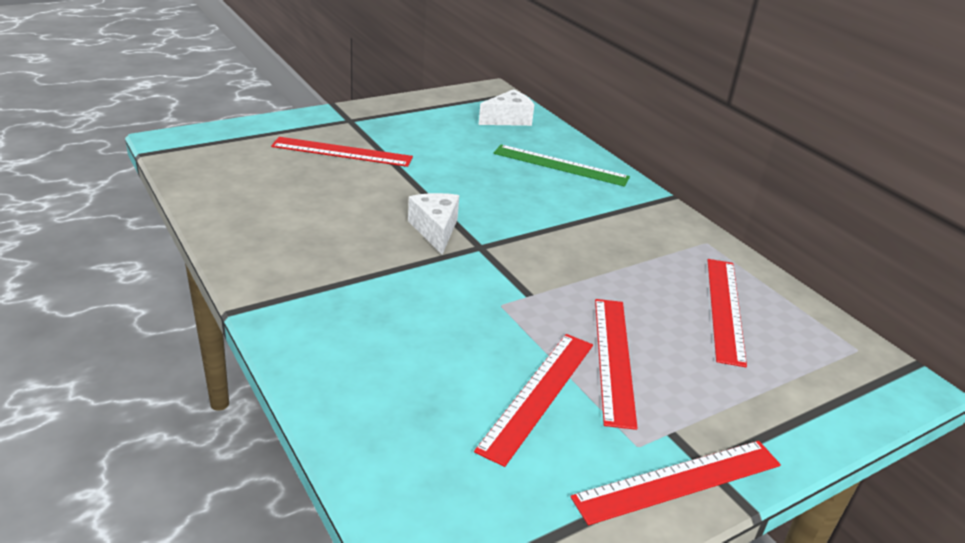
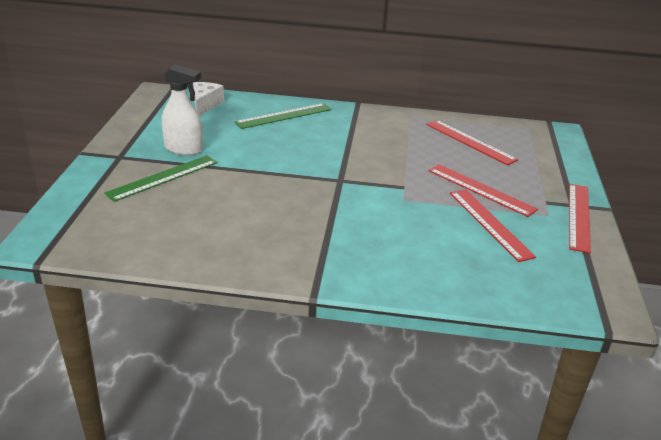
camera: 50 degrees left, 0 degrees up
(342, 152) = (163, 177): red ruler -> green ruler
(408, 141) = (184, 149): none -> white spray bottle
(435, 230) = (305, 186): white cheese -> none

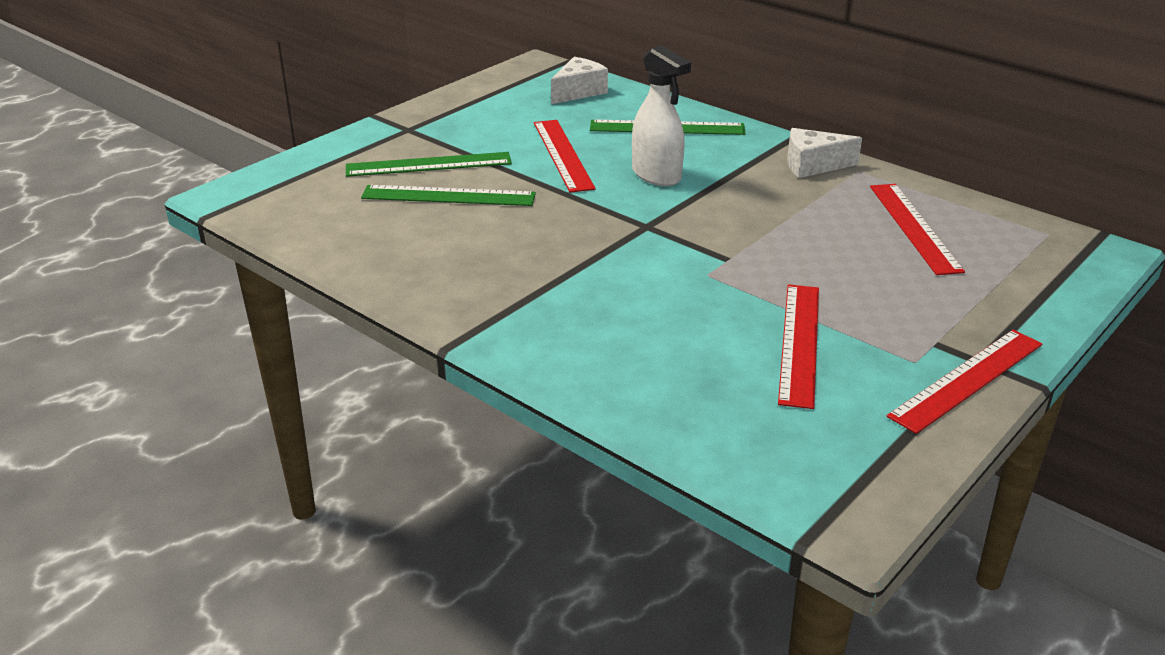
camera: 35 degrees right, 0 degrees up
(184, 149) = (490, 138): white spray bottle -> white spray bottle (657, 175)
(201, 195) = (448, 196): none -> green ruler
(385, 119) = (813, 165): none -> white cheese
(481, 189) = (845, 295): red ruler -> red ruler (563, 155)

